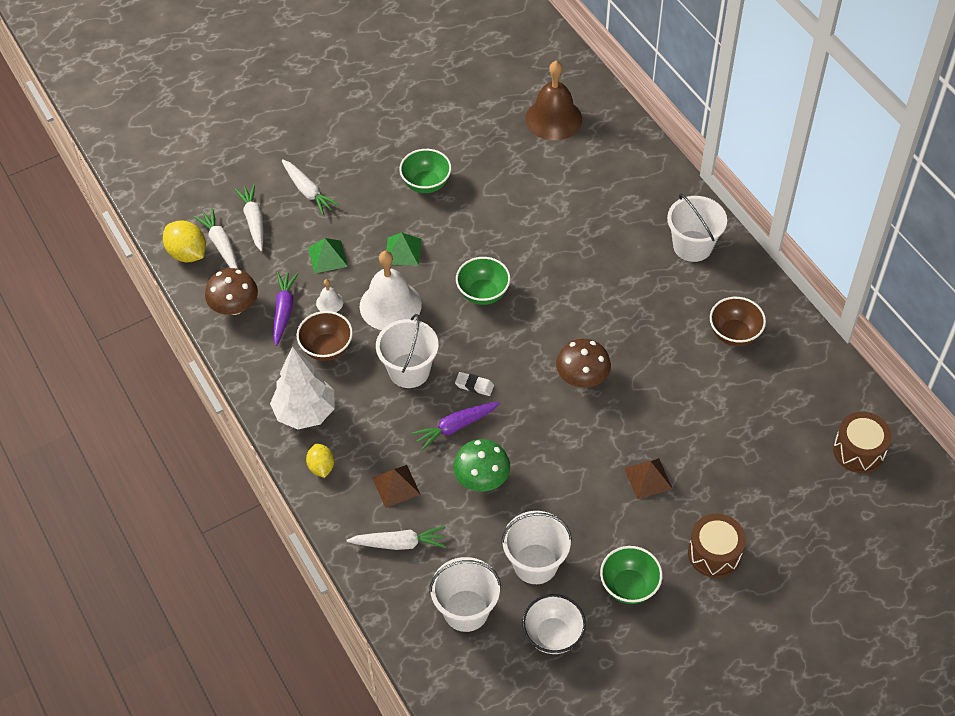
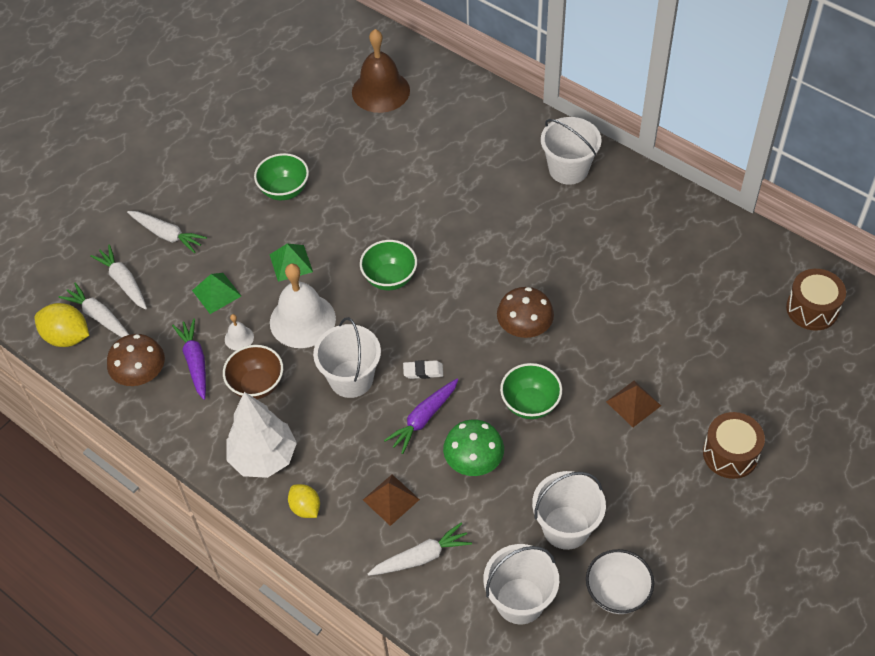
camera: 20 degrees left, 0 degrees up
(629, 586) = (666, 516): green bowl -> green bowl (530, 404)
(734, 334) = (646, 238): brown bowl -> none

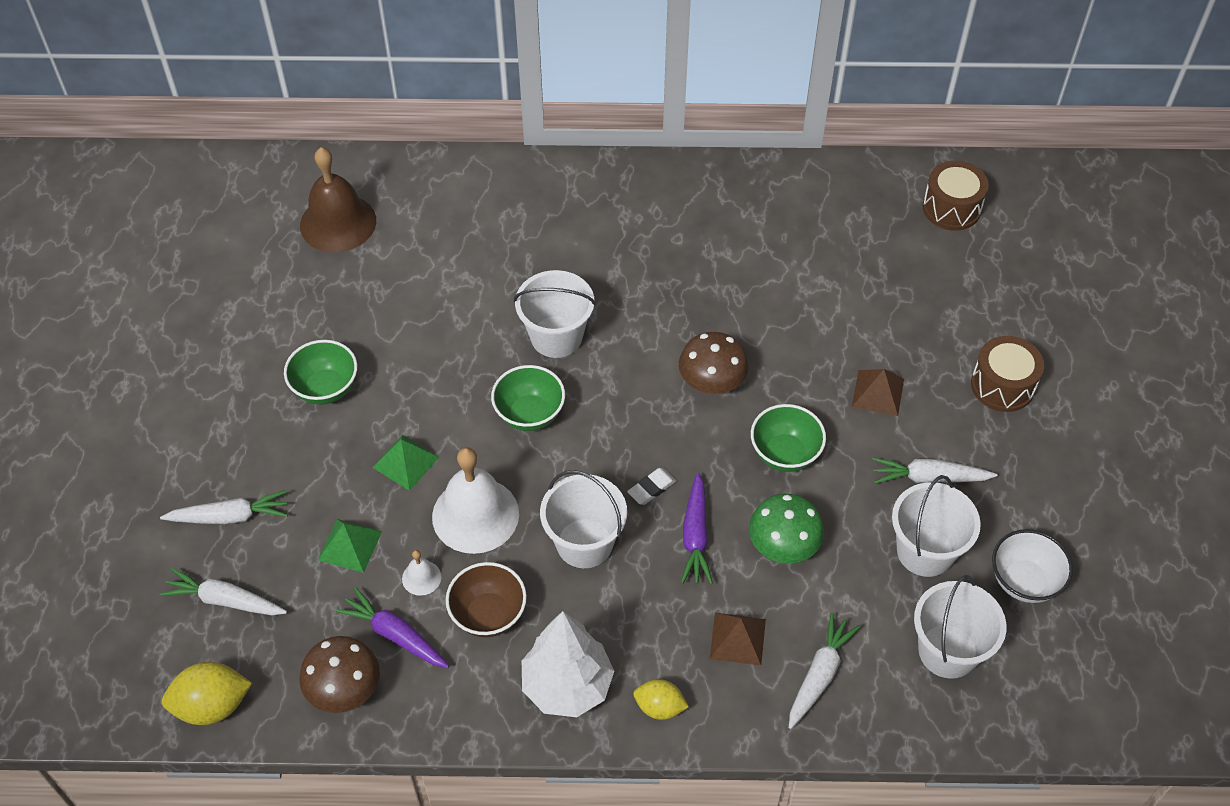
camera: 40 degrees left, 0 degrees up
(99, 317) = (231, 658): white carrot -> white carrot (929, 478)
(568, 169) = (611, 199): white bucket -> white bucket (556, 337)

